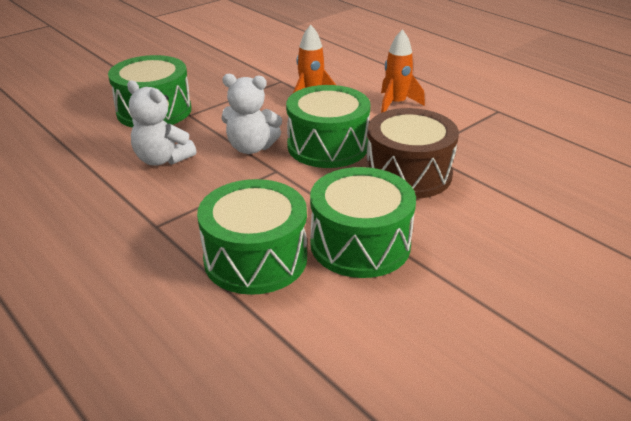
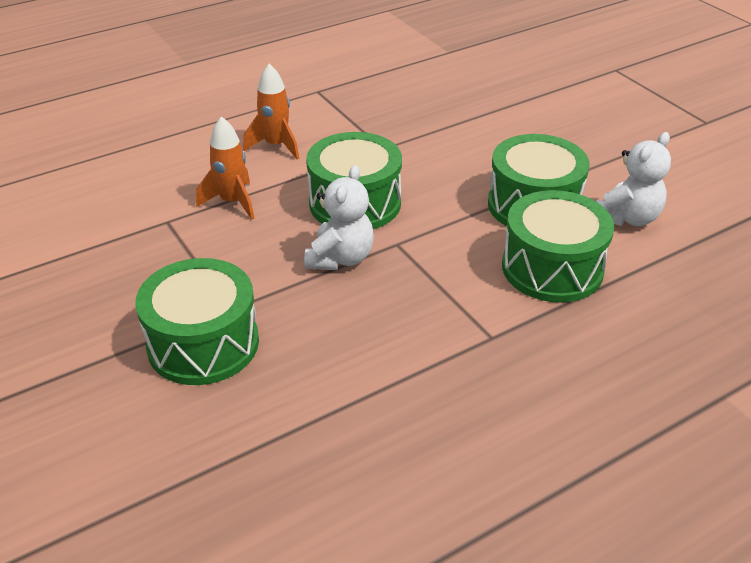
camera: 80 degrees left, 5 degrees up
(162, 159) = (346, 333): white teddy bear -> white teddy bear (627, 218)
(408, 174) = (423, 162): brown drum -> none

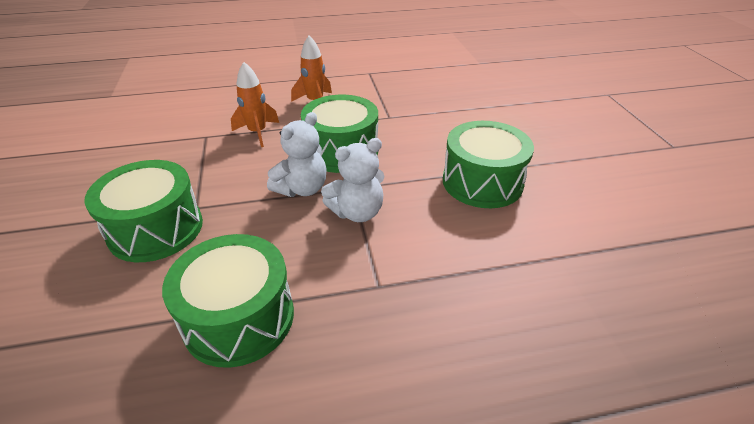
camera: 20 degrees right, 0 degrees up
(552, 268) = (468, 238): green drum -> green drum (239, 318)
(627, 218) = (561, 210): white teddy bear -> white teddy bear (357, 212)

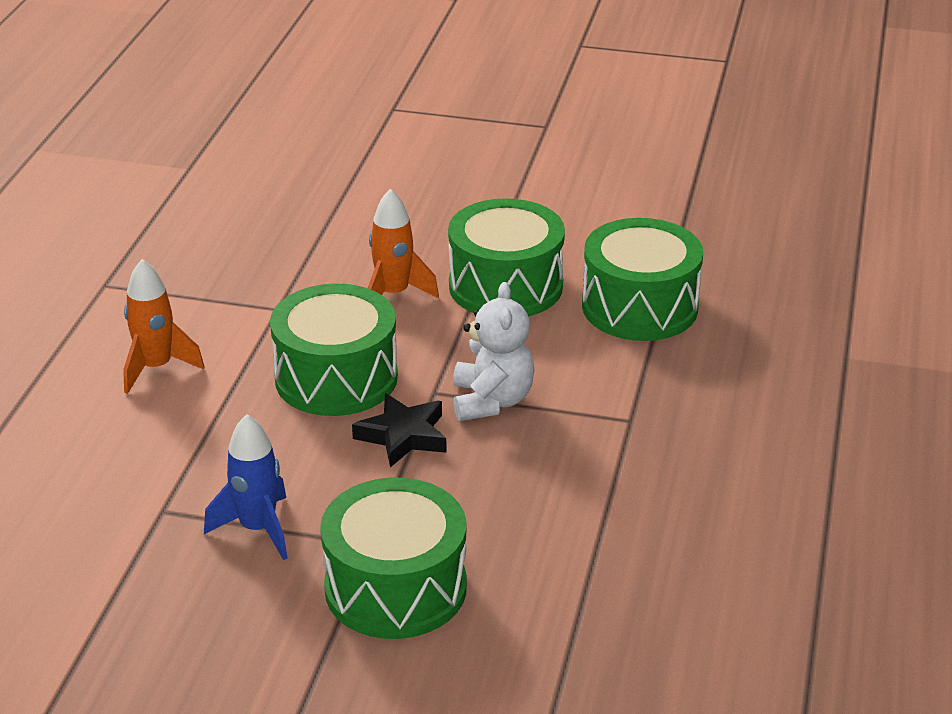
camera: 65 degrees left, 5 degrees down
(198, 166) = (258, 529): none -> blue rocket
(239, 318) = (615, 532): green drum -> green drum (639, 307)
(257, 133) = (205, 450): orange rocket -> orange rocket (394, 294)
(302, 189) = (403, 436): white teddy bear -> black star

